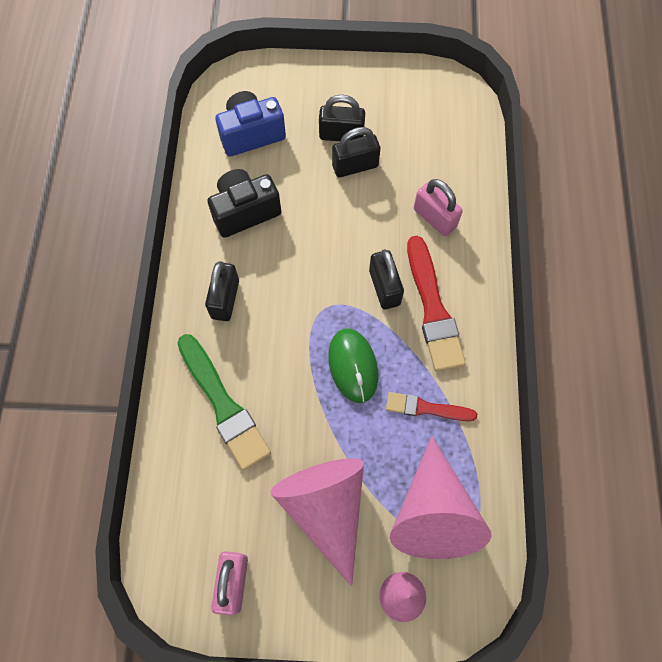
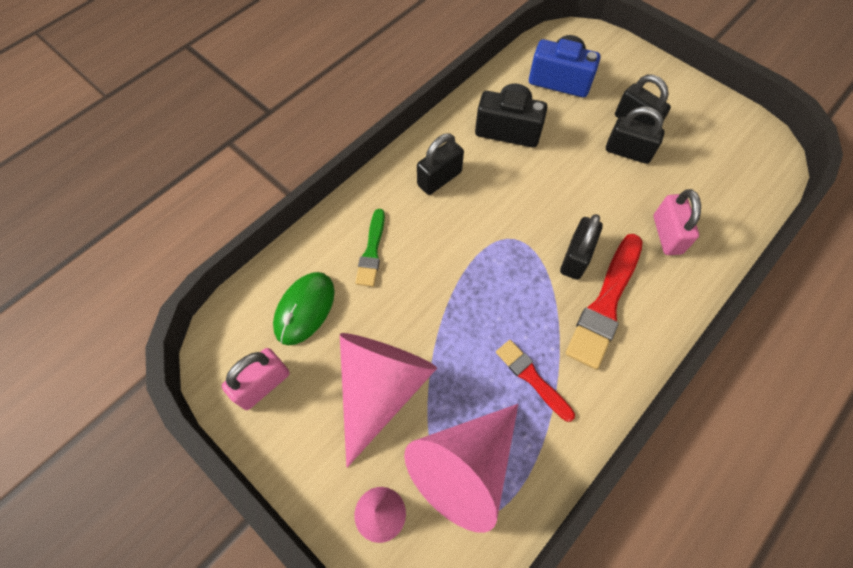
camera: 40 degrees right, 5 degrees down
(223, 405) = (372, 251): green brush -> green brush, size x0.59
(353, 366) = (497, 298): green mouse -> green mouse (305, 309)

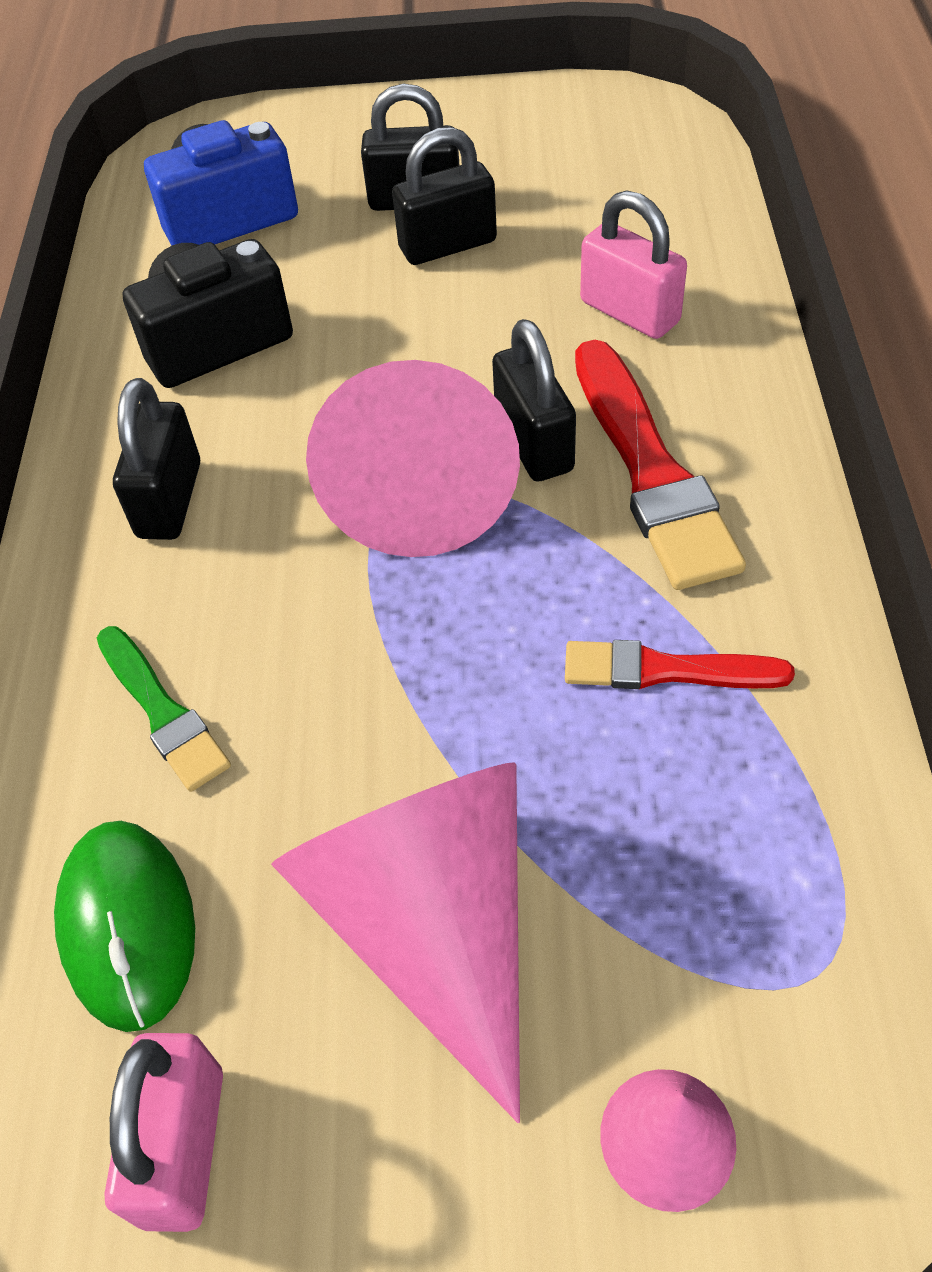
camera: 40 degrees left, 10 degrees down
(465, 468) = (719, 908): pink cone -> pink cone (420, 485)

